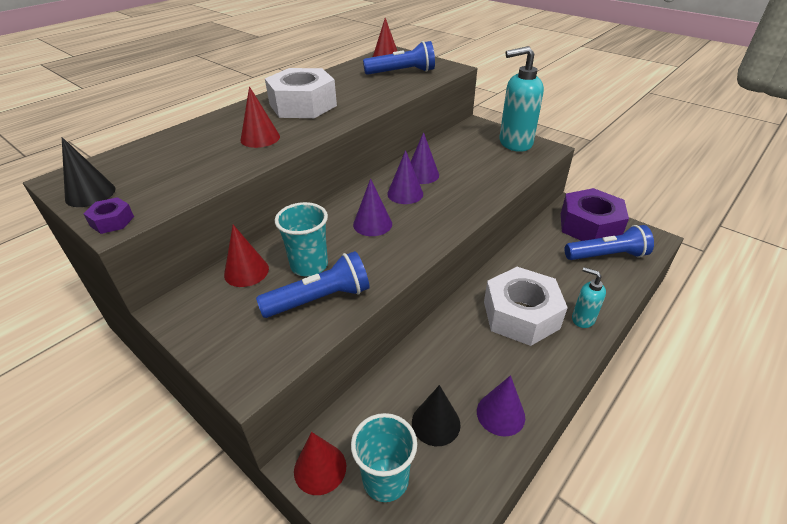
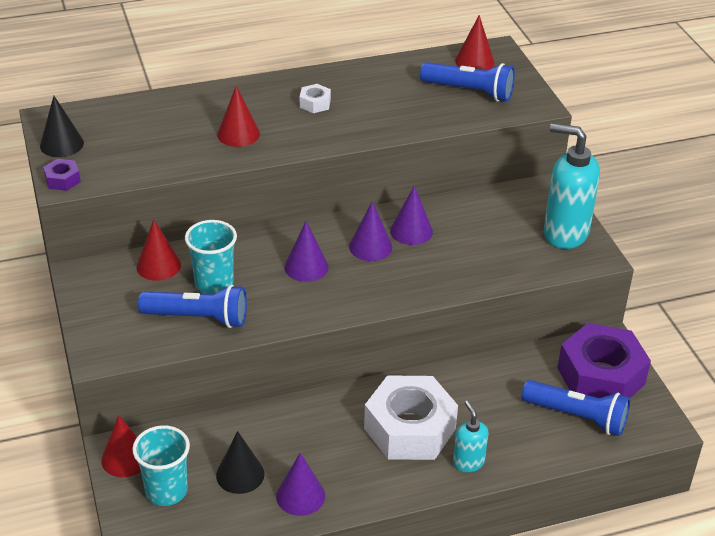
camera: 30 degrees right, 0 degrees up
(303, 105) = (315, 103): white nut -> white nut, size x0.41

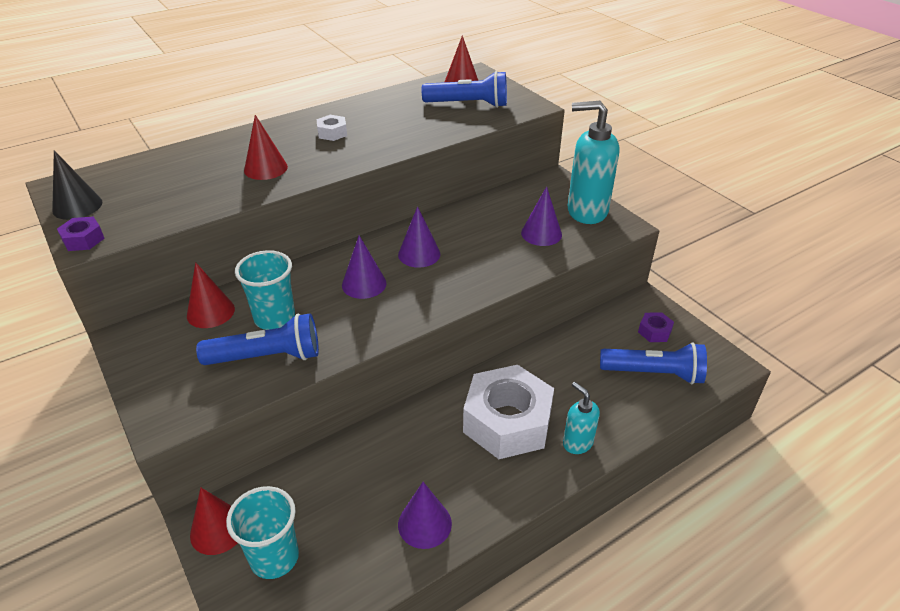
camera: 15 degrees left, 0 degrees up
(240, 474) = (352, 516): black cone -> none
(411, 231) = (451, 234): purple cone -> purple cone (541, 233)
(601, 376) = (654, 331): purple nut -> purple nut, size x0.41

